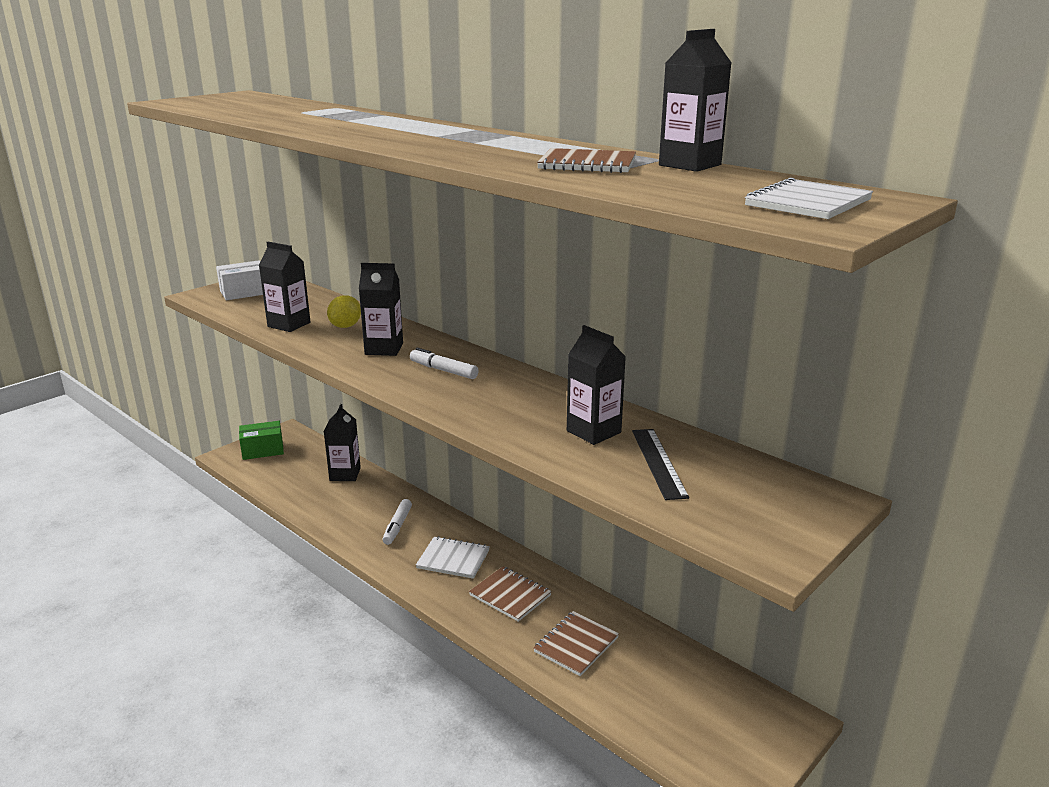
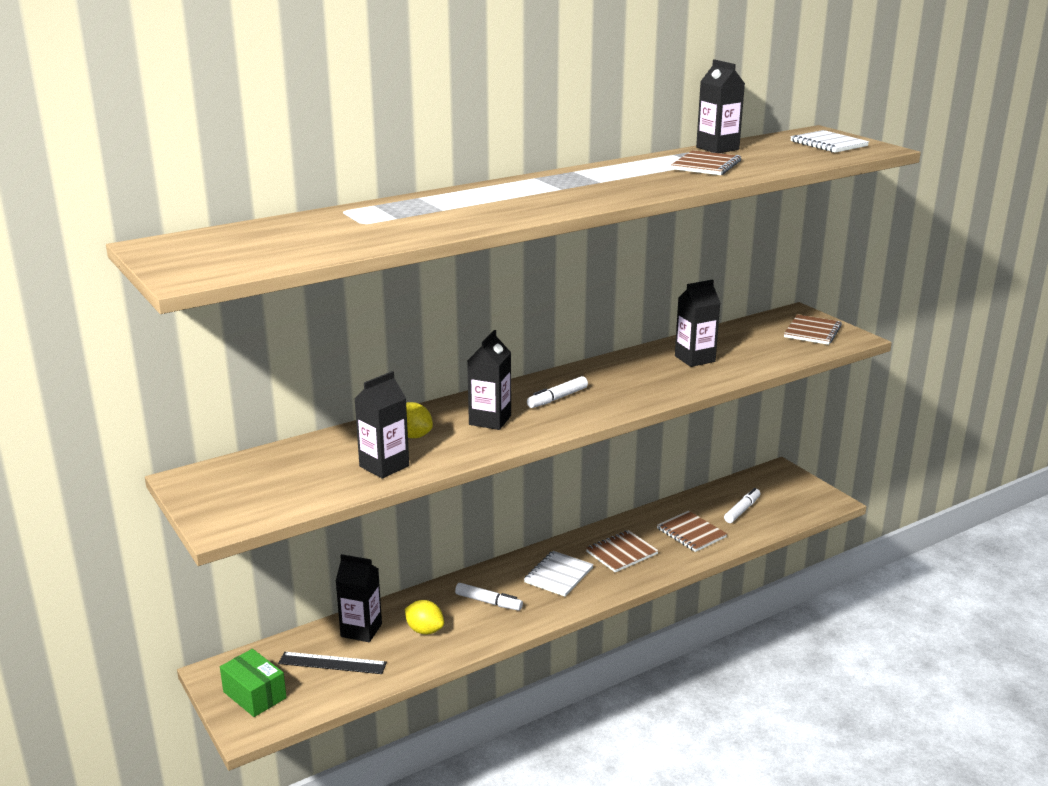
camera: 75 degrees left, 0 degrees up
(245, 292) = (239, 493): white box -> none
(263, 450) = (254, 695): green box -> green box turned 45 degrees counterclockwise
(349, 502) = (425, 630): none -> yellow lemon
(655, 687) = (742, 510): none -> white marker
(658, 462) = (745, 347): black ruler -> black ruler (332, 663)
(766, 514) = (812, 331): none -> brown notebook

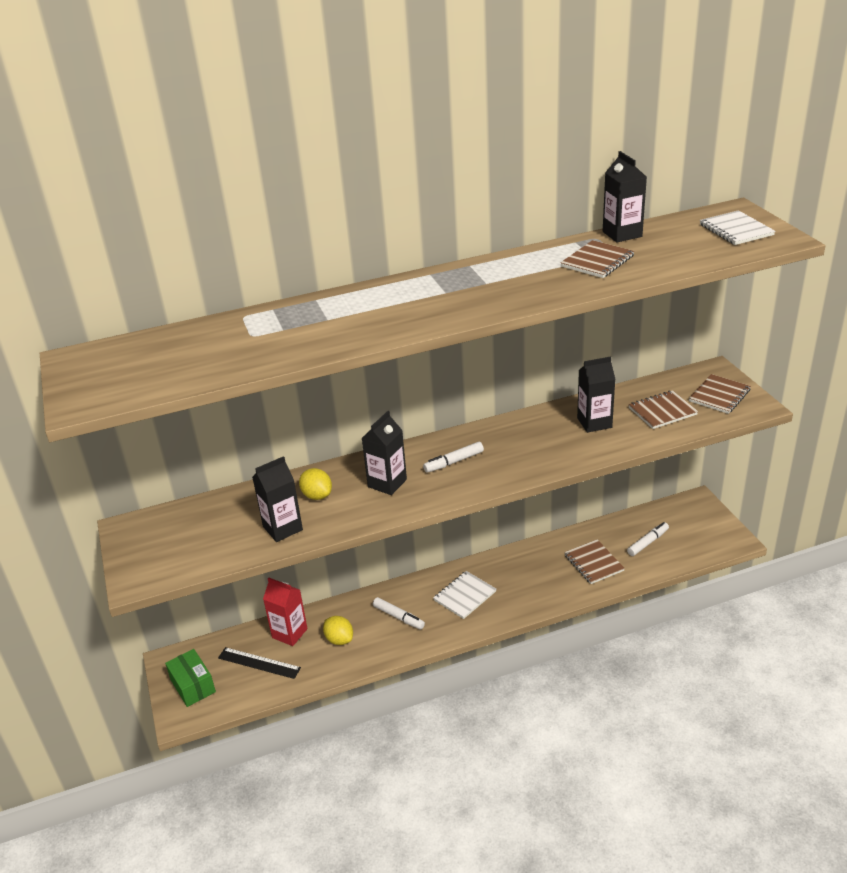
camera: 15 degrees right, 10 degrees up
(361, 630) = (289, 633): black carton -> red carton
(621, 553) = (526, 578): brown notebook -> brown notebook (662, 411)

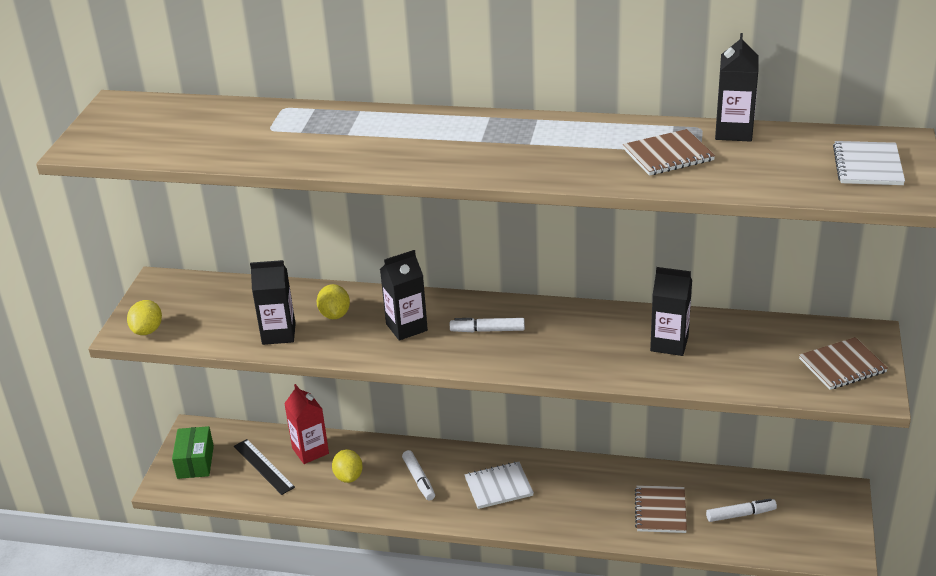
camera: 30 degrees right, 0 degrees up
(155, 571) = (147, 330): none -> yellow lemon
(662, 411) = (757, 359): brown notebook -> none

